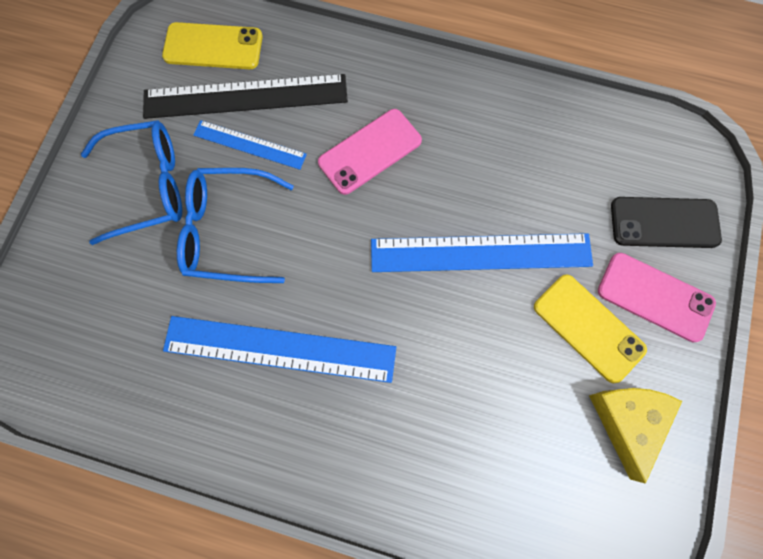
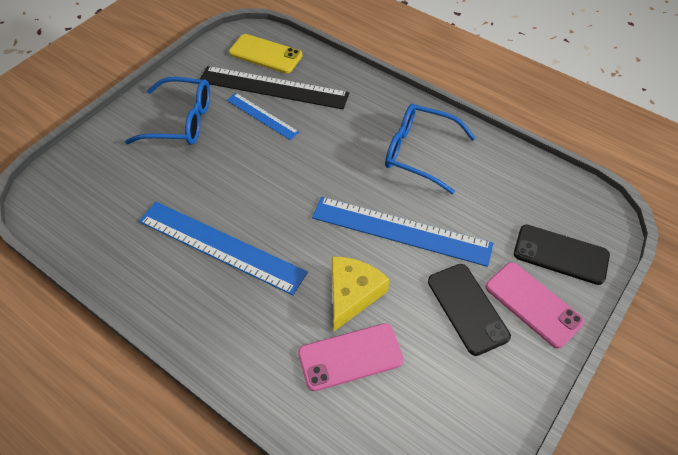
camera: 20 degrees right, 20 degrees down
(228, 231) = (221, 162): blue glasses -> blue glasses (419, 152)
(370, 151) = (345, 143): pink phone -> pink phone (350, 357)
(588, 328) = (467, 308): yellow phone -> black phone
(627, 421) = (474, 387): yellow cheese -> yellow cheese (352, 294)

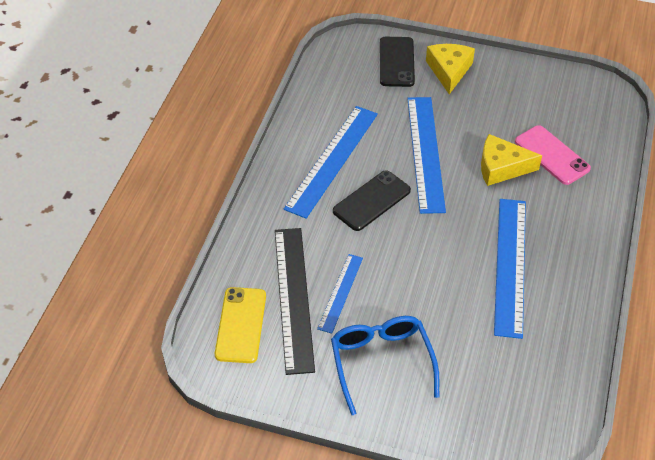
camera: 110 degrees left, 5 degrees down
(419, 152) = (332, 160): blue glasses -> blue ruler
(467, 308) = (473, 103): black phone -> black phone (371, 201)
(533, 304) = (449, 71): pink phone -> yellow cheese

